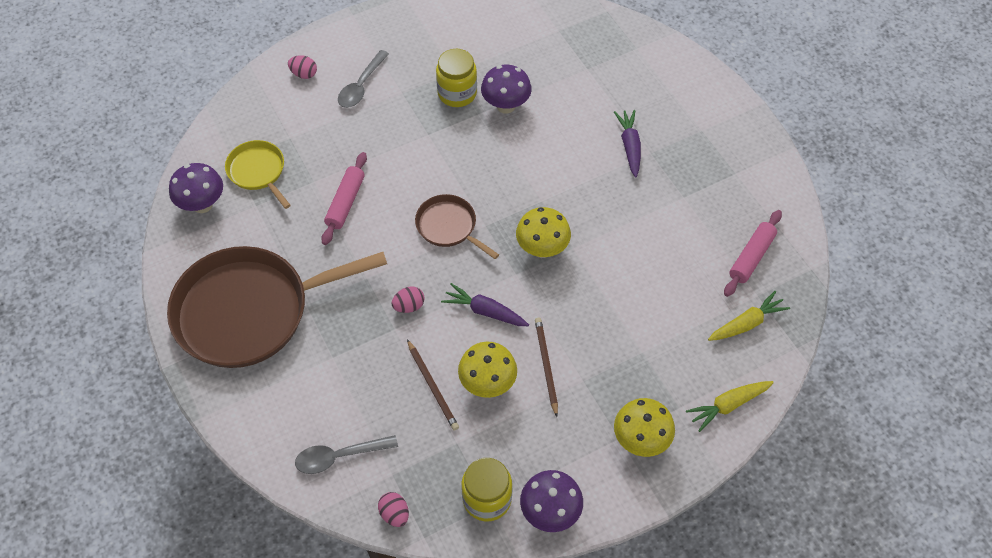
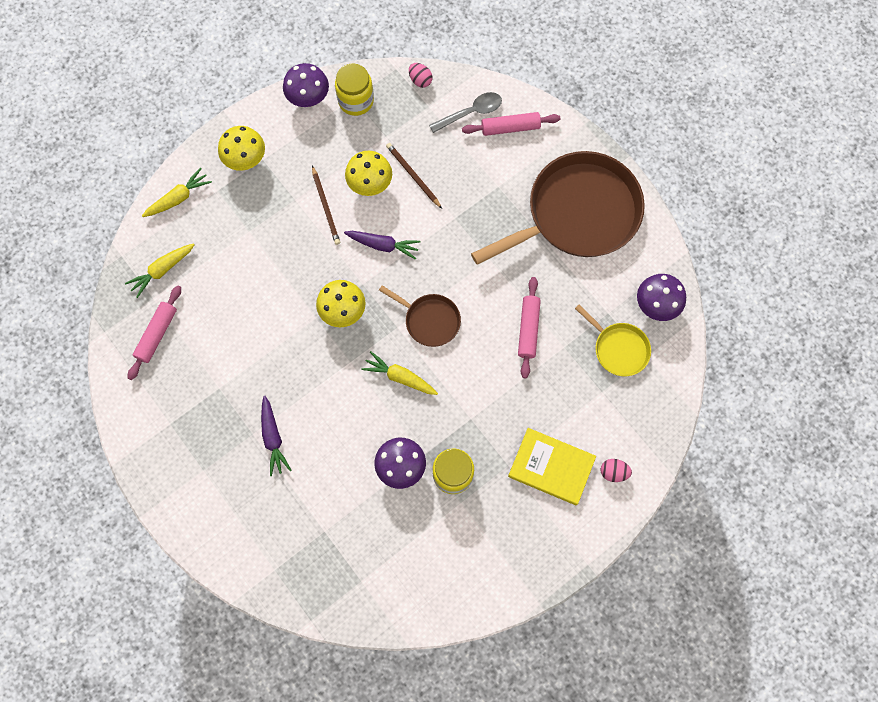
camera: 170 degrees right, 15 degrees up
(295, 428) = (510, 128): none -> pink rolling pin
(361, 86) = (551, 467): grey spoon -> yellow book
(409, 306) = (447, 239): pink egg -> none
(491, 179) = (400, 377): none -> yellow carrot

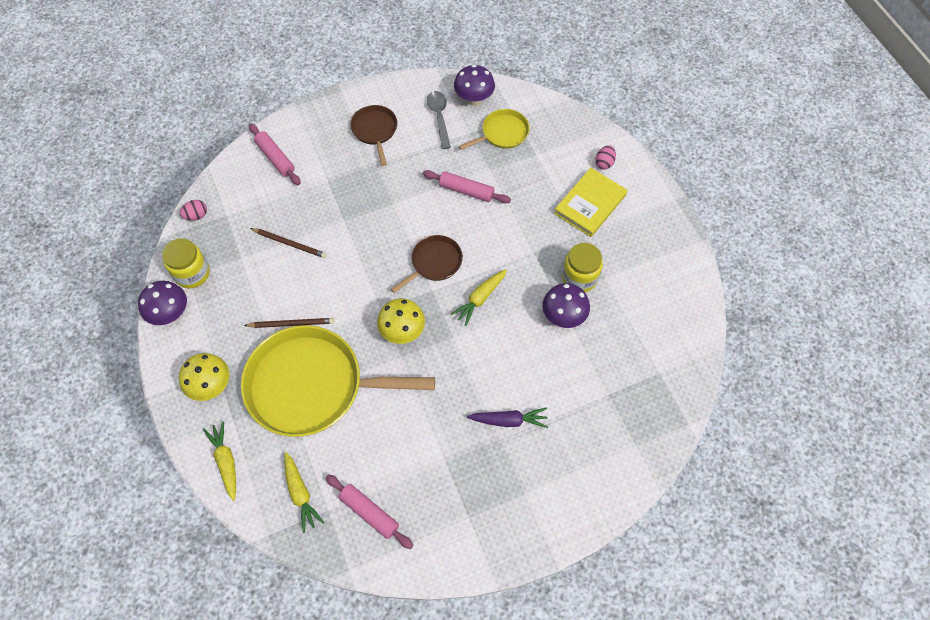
camera: 75 degrees left, 10 degrees down
(267, 246) = (311, 386): none -> yellow pan
(370, 185) = (284, 281): yellow mushroom -> none
(383, 245) = (349, 284): purple carrot -> none
(413, 175) = (290, 243): brown pencil -> brown pencil turned 135 degrees counterclockwise
(471, 113) = (247, 184): grey spoon -> grey spoon (439, 117)
(510, 128) = (275, 158): pink rolling pin -> pink rolling pin turned 45 degrees counterclockwise
(577, 213) = (375, 130): brown pan -> brown pan, size x0.47

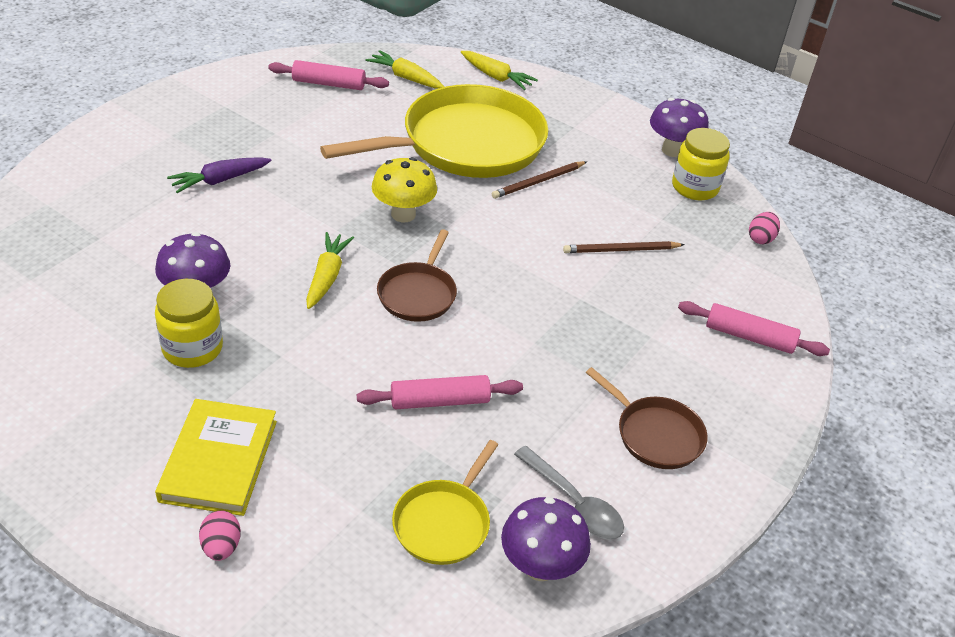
camera: 145 degrees right, 20 degrees down
(211, 386) = (566, 115): yellow mushroom -> none

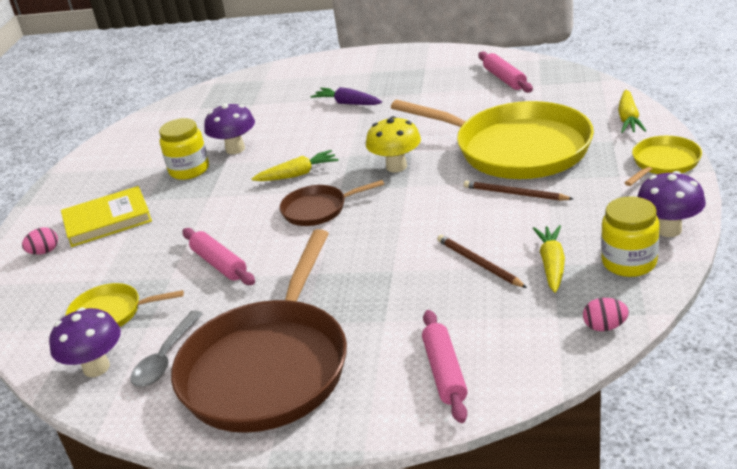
camera: 70 degrees right, 10 degrees down
(406, 77) = (561, 94): yellow carrot -> yellow carrot (552, 264)
(581, 101) = (663, 162): none -> yellow pan
(655, 435) = (268, 368): brown pan -> brown pan, size x2.12

